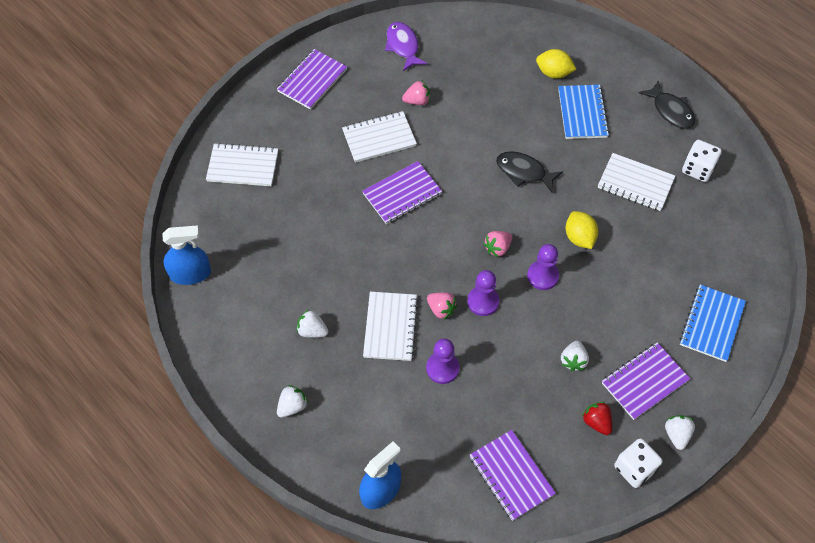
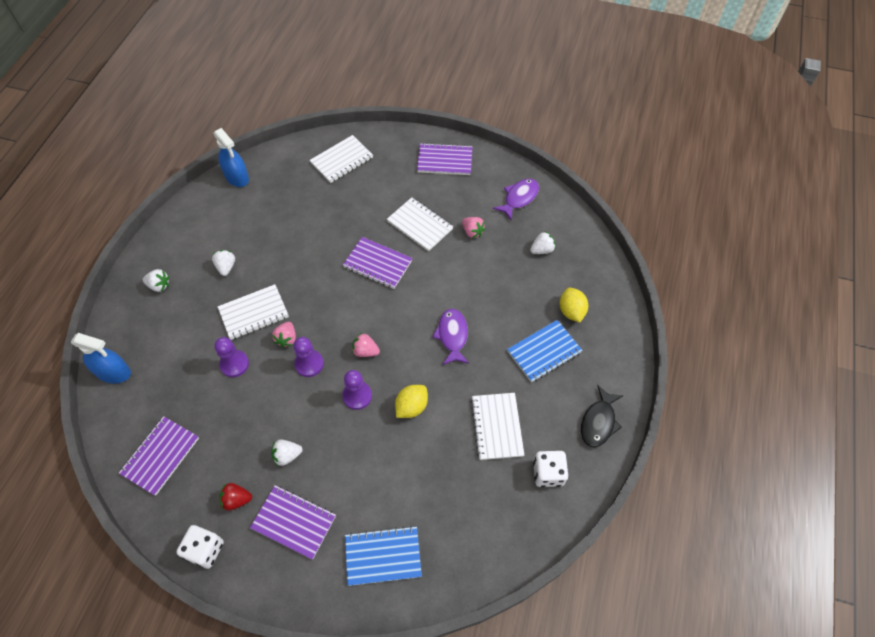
camera: 60 degrees right, 0 degrees up
(243, 166) = (342, 160): white notebook -> white notebook turned 75 degrees clockwise
(523, 172) = (452, 336): black fish -> purple fish
(596, 422) = (236, 499): red strawberry -> red strawberry turned 120 degrees counterclockwise
(677, 435) = (253, 572): white strawberry -> white strawberry (542, 250)

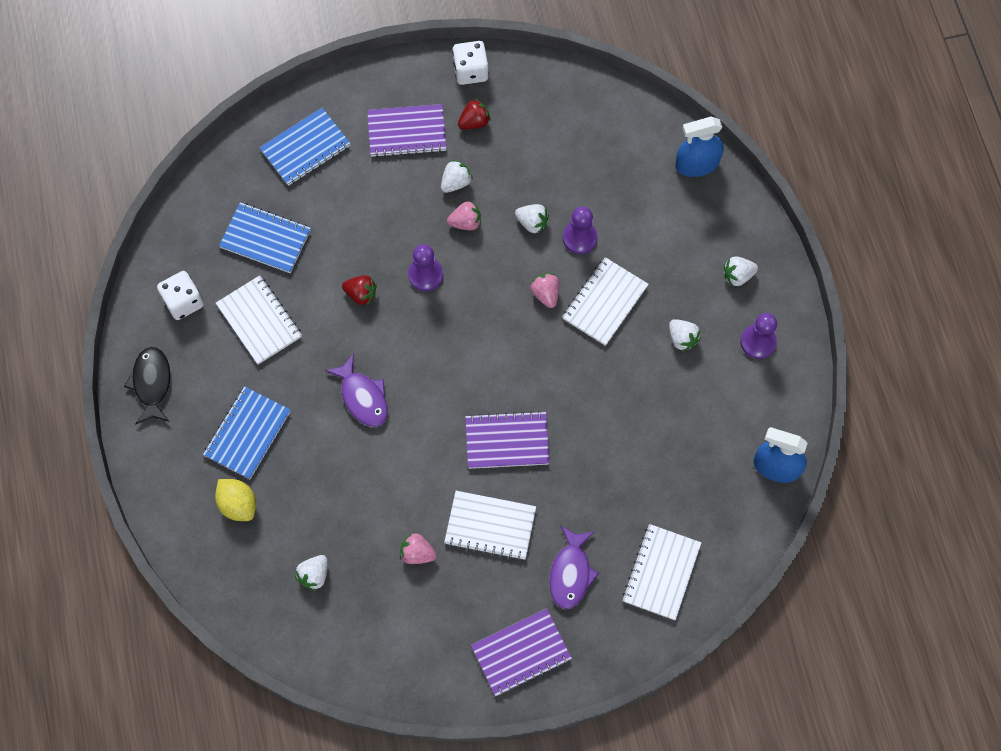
camera: 150 degrees right, 10 degrees up
(160, 456) = (578, 118): purple notebook -> none
(257, 393) = (532, 223): none -> white strawberry
(309, 364) = (500, 280): purple pawn -> purple pawn (758, 342)
(365, 351) = (449, 327): pink strawberry -> pink strawberry (466, 222)
(411, 407) = (361, 294): yellow lemon -> red strawberry
(459, 491) = (265, 239): none -> blue notebook
(519, 198) = (384, 644): purple fish -> purple fish (570, 573)

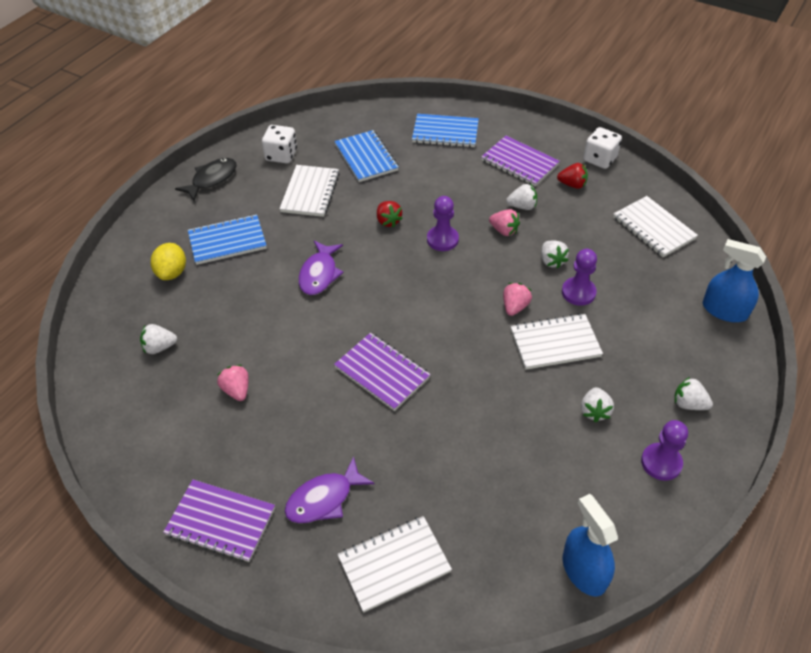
camera: 45 degrees right, 20 degrees down
(490, 526) = (305, 416): white notebook -> white notebook (653, 228)

